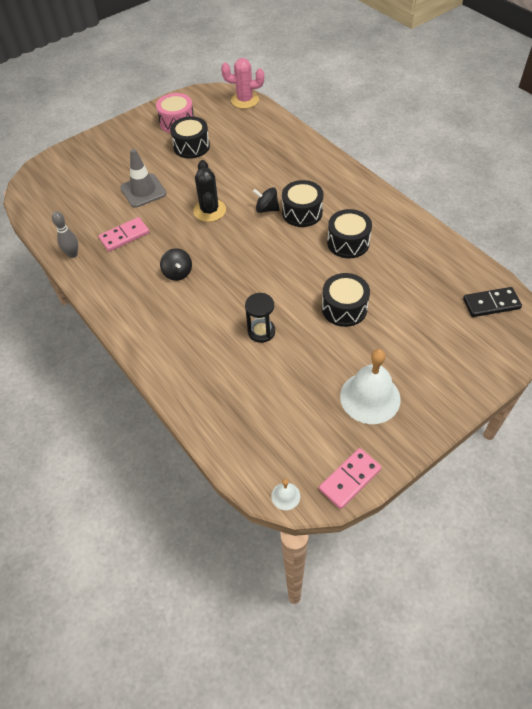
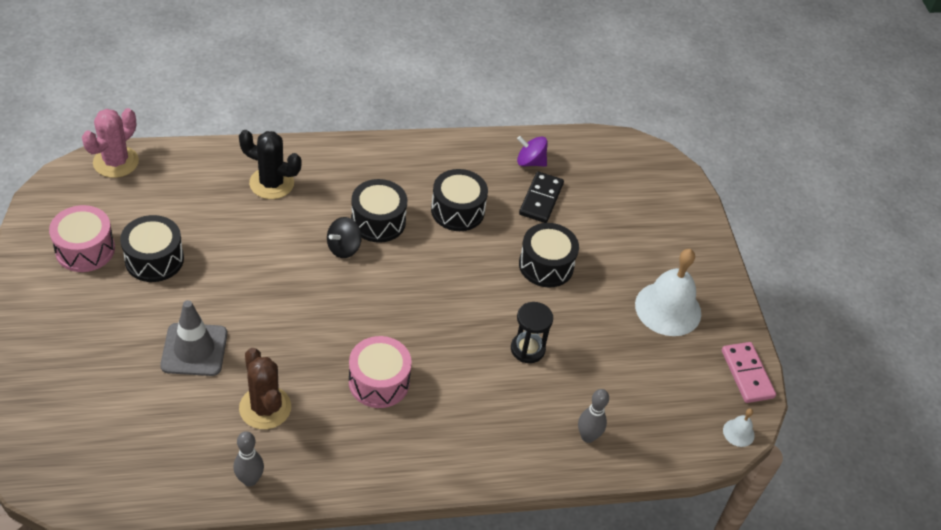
camera: 70 degrees left, 5 degrees down
(124, 236) = (265, 408): pink domino -> brown cactus
(178, 273) = (379, 382): black spinning top -> pink drum
(209, 210) = (297, 301): black cactus -> black cactus (271, 183)
(212, 398) = (587, 437): none -> grey bowling pin
(432, 257) = (530, 162): none -> purple spinning top
(491, 304) = (619, 160): black domino -> black domino (541, 199)

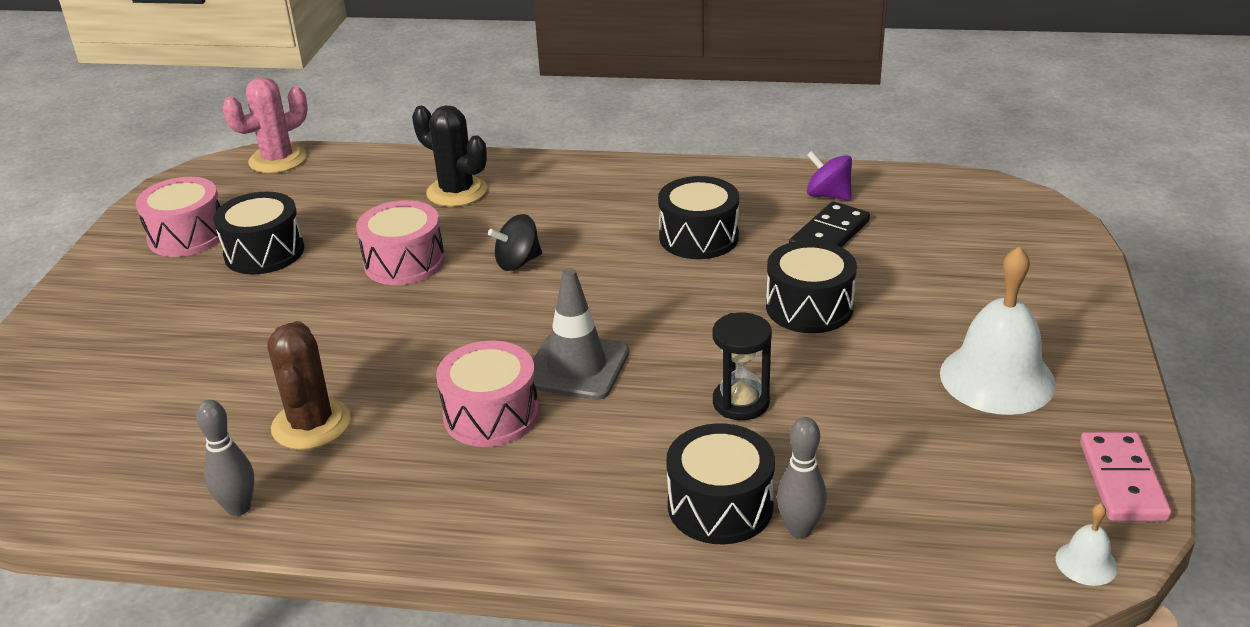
camera: 25 degrees right, 15 degrees down
(194, 350) = (255, 348): grey traffic cone -> grey traffic cone (576, 367)
(263, 257) = (404, 262): none -> pink drum
(378, 221) = (579, 239): black drum -> black drum (720, 506)

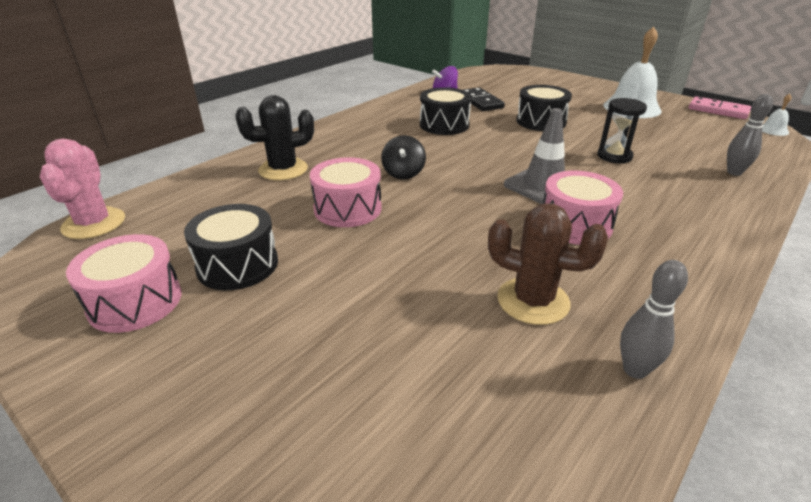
camera: 60 degrees left, 0 degrees up
(720, 506) = (707, 184): black drum -> none

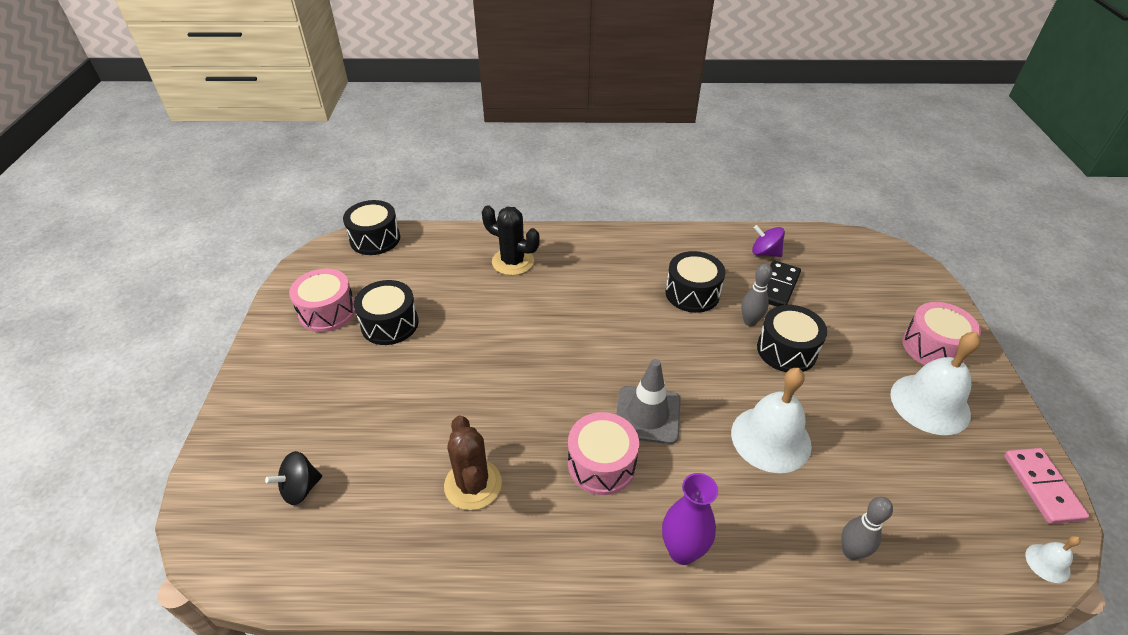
camera: 50 degrees right, 10 degrees up
(94, 223) = (375, 239): pink cactus -> black drum
(347, 209) = (495, 327): pink drum -> pink drum (933, 347)
(403, 173) = (575, 322): black spinning top -> black spinning top (300, 488)
(614, 156) = (771, 438): black hourglass -> white bell
(635, 370) = (442, 572): grey bowling pin -> grey bowling pin (750, 321)
(696, 227) = (682, 551): none -> purple vase

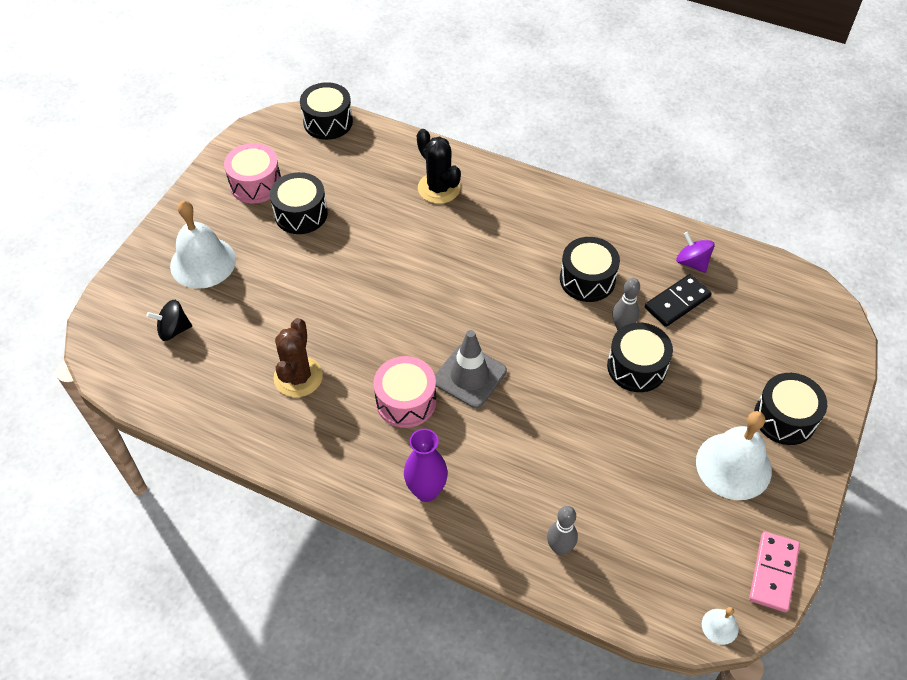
camera: 25 degrees right, 10 degrees up
(771, 438) = (561, 437): white bell -> white bell (203, 262)
(933, 347) = (784, 418): pink drum -> black drum

